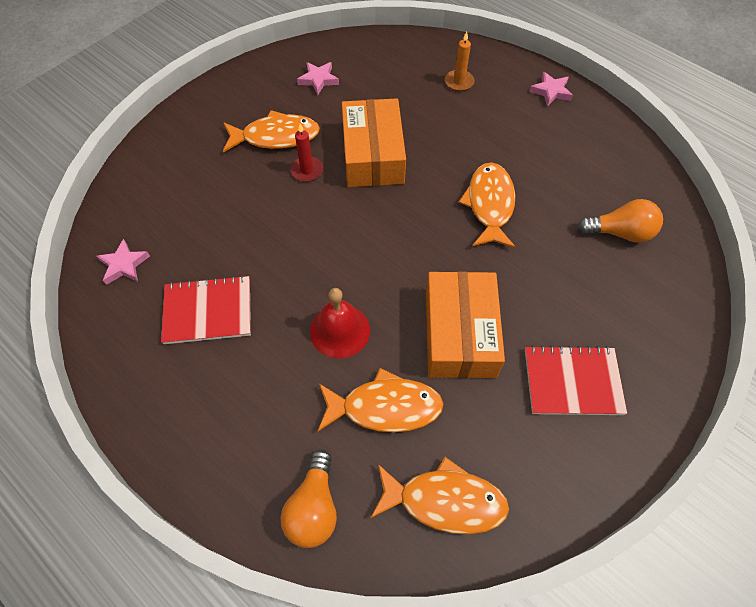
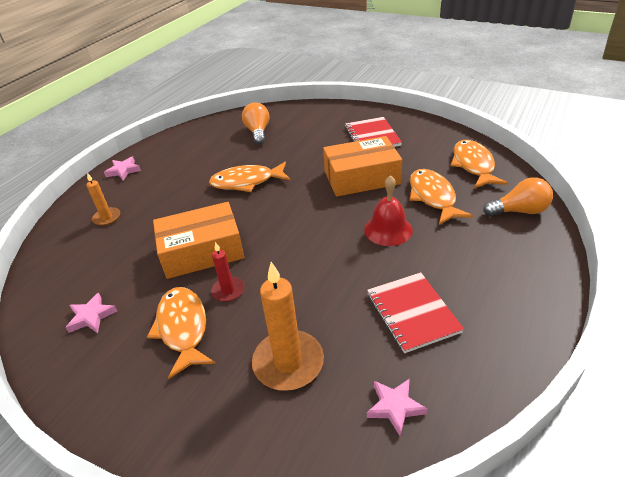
camera: 100 degrees left, 20 degrees down
(203, 202) = (288, 363): none -> orange candle

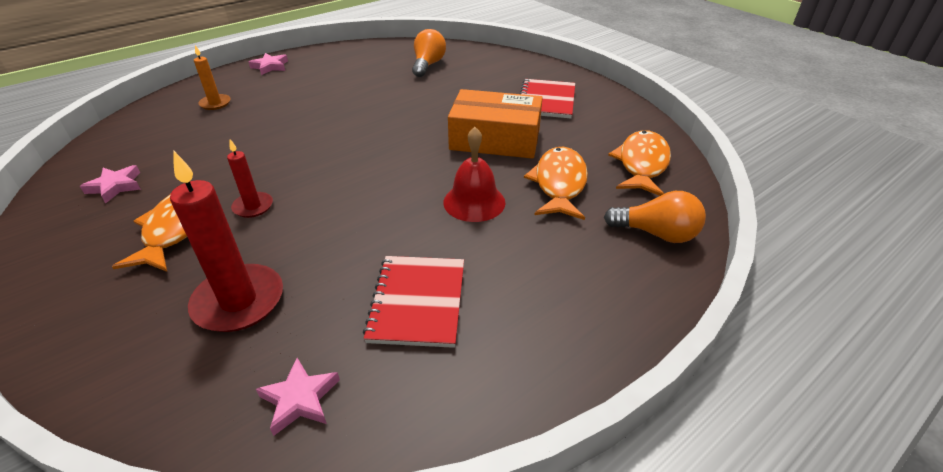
camera: 20 degrees right, 0 degrees up
(202, 251) = (266, 160): orange box -> none
(246, 182) = (371, 109): orange fish -> none
(288, 363) = (239, 301): orange candle -> red candle

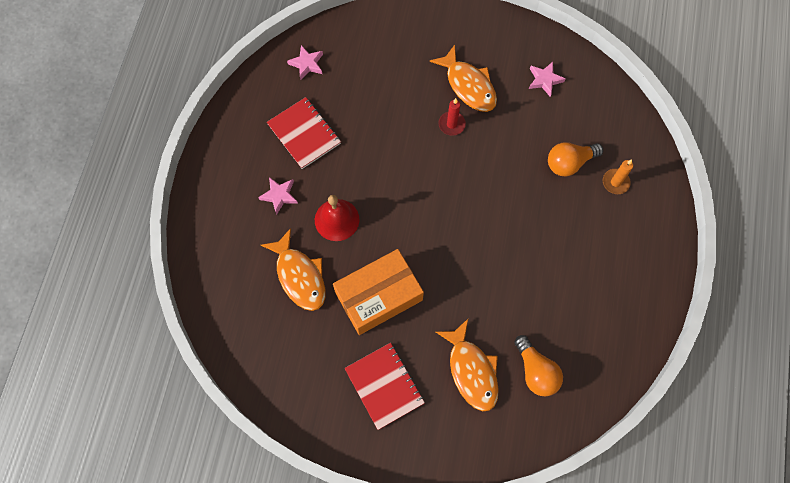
camera: 140 degrees right, 30 degrees up
(239, 301) = (382, 77): red candle -> none
(270, 67) = (655, 258): pink star -> pink star (279, 195)
(641, 164) = (259, 342): orange fish -> orange fish (471, 371)
(656, 233) = (216, 270): orange light bulb -> orange light bulb (569, 163)

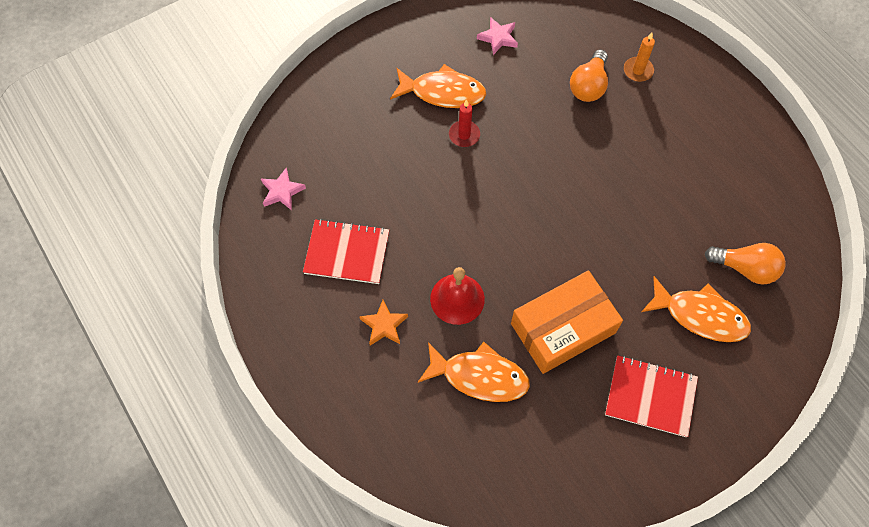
camera: 45 degrees left, 5 degrees down
(279, 195) = (384, 325): pink star -> orange star
(378, 296) = (563, 328): orange box -> orange box turned 45 degrees clockwise

